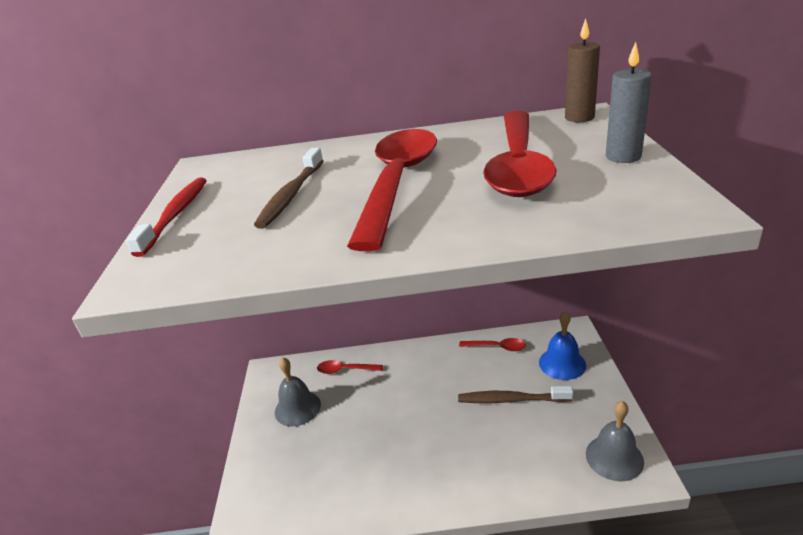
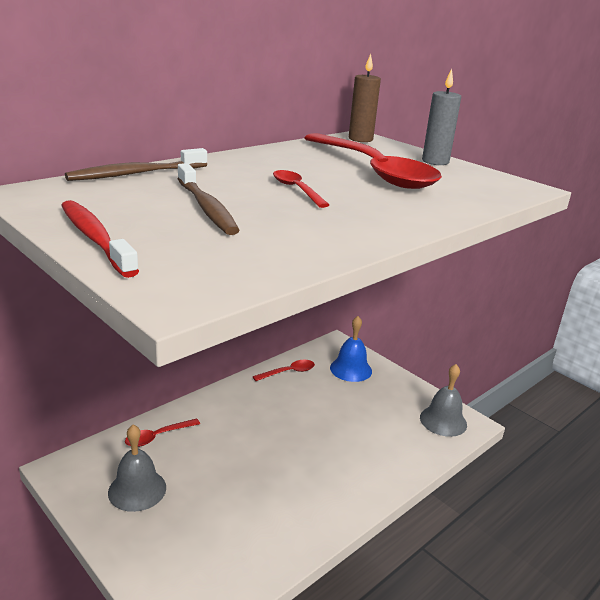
camera: 45 degrees left, 5 degrees down
(397, 183) = (296, 190): red spoon -> red spoon, size x0.42
(511, 400) = (337, 408): brown toothbrush -> brown toothbrush (136, 174)

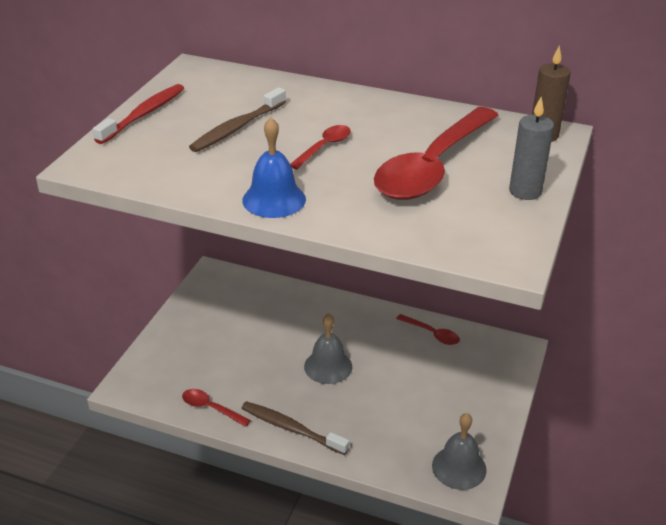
camera: 65 degrees right, 10 degrees up
(136, 174) = (276, 82): brown toothbrush -> brown toothbrush (291, 428)
(137, 489) = (219, 315): grey bell -> grey bell (328, 366)
(157, 436) = (279, 298): red spoon -> red spoon (211, 408)
(351, 369) = (481, 373): blue bell -> blue bell (274, 199)

